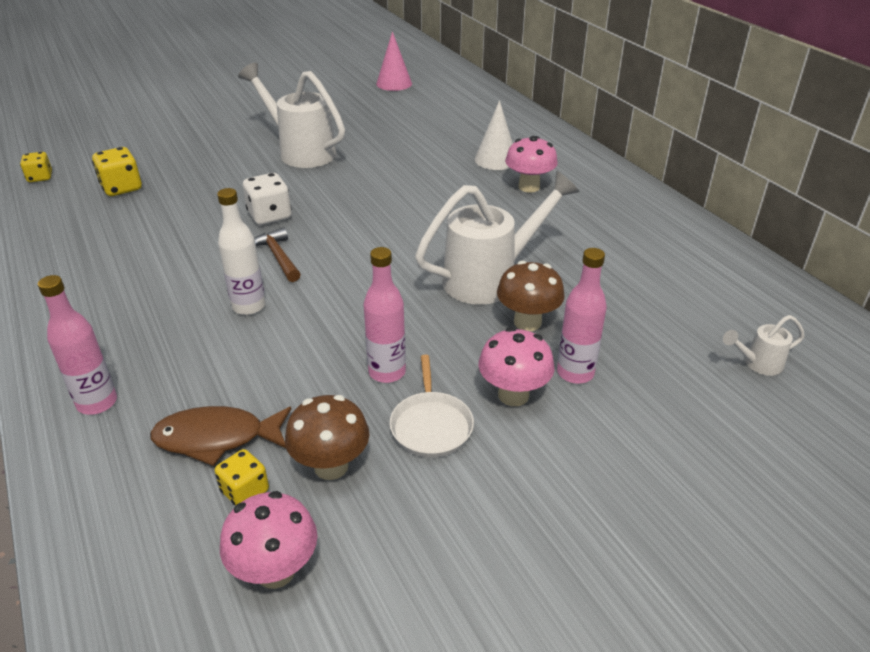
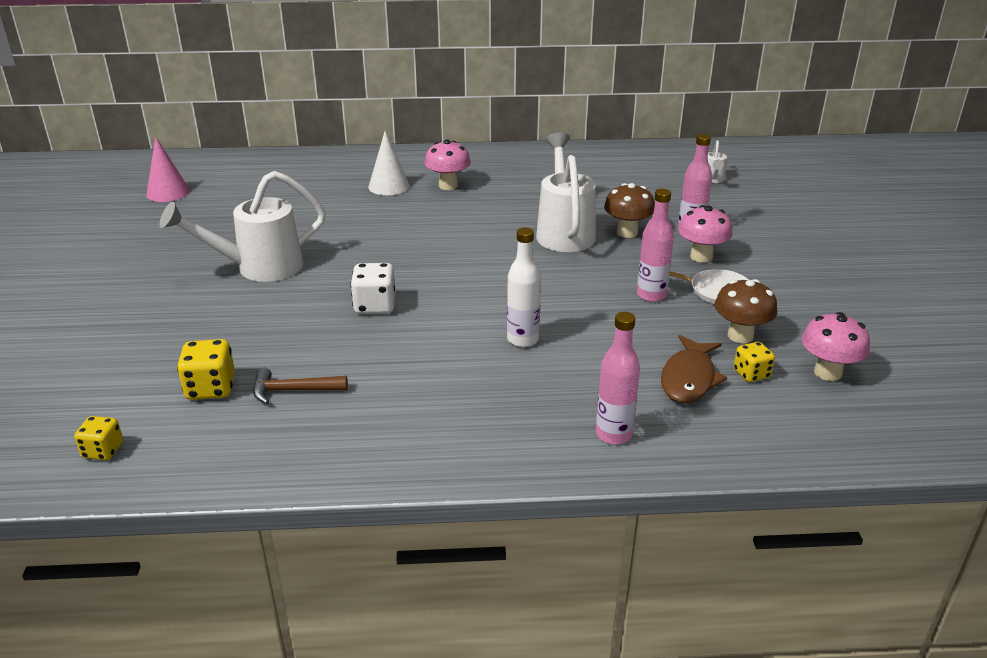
camera: 65 degrees left, 5 degrees down
(278, 257) = (454, 313): brown hammer -> brown hammer (293, 390)

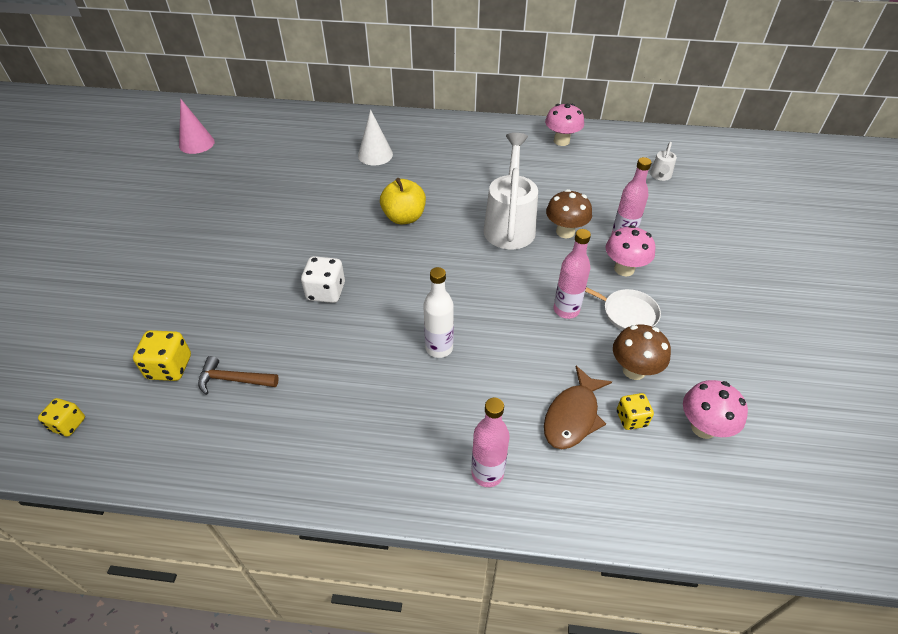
camera: 10 degrees right, 15 degrees up
(258, 268) = (244, 237): white watering can -> none
(442, 236) = (404, 217): none -> yellow apple
(448, 185) = (425, 159): pink mushroom -> pink mushroom (561, 141)

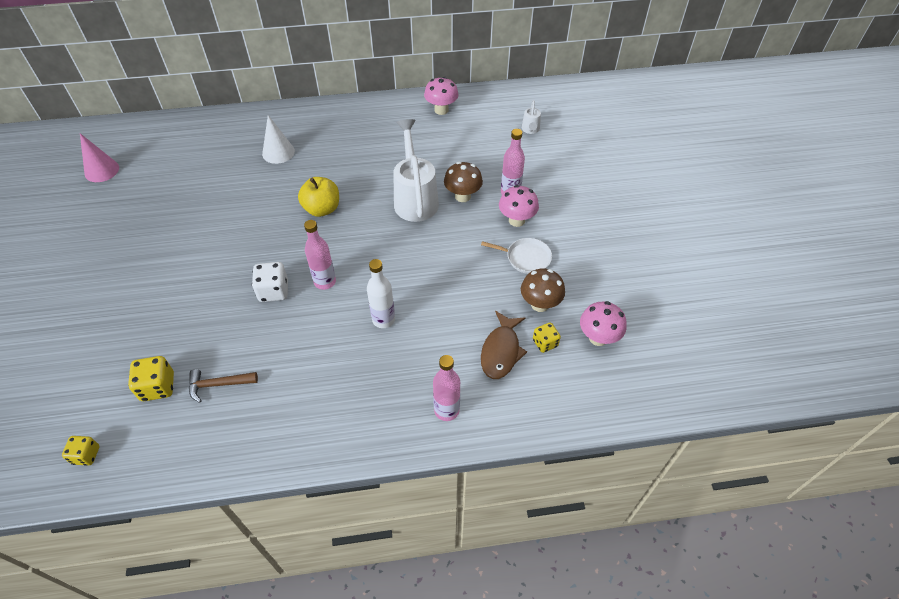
camera: 15 degrees left, 5 degrees up
(566, 310) = (478, 265): pink bottle -> pink bottle (325, 282)

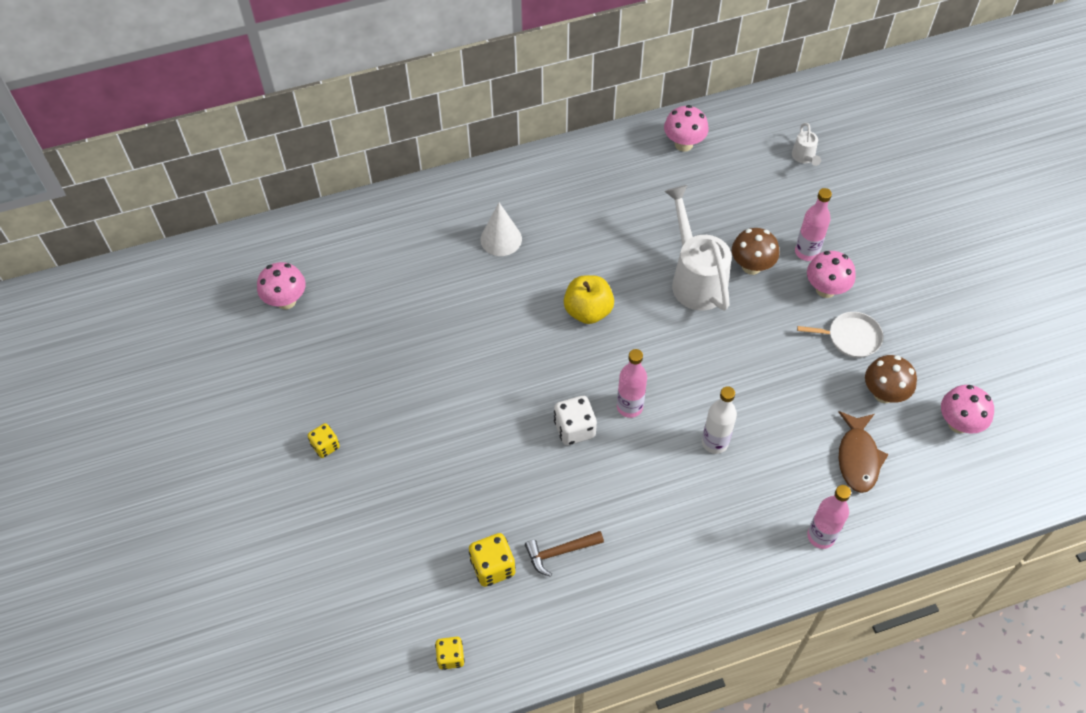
camera: 10 degrees left, 5 degrees up
(102, 170) = (286, 301): pink cone -> pink mushroom
(545, 343) = (902, 440): yellow dice -> yellow dice (325, 446)

